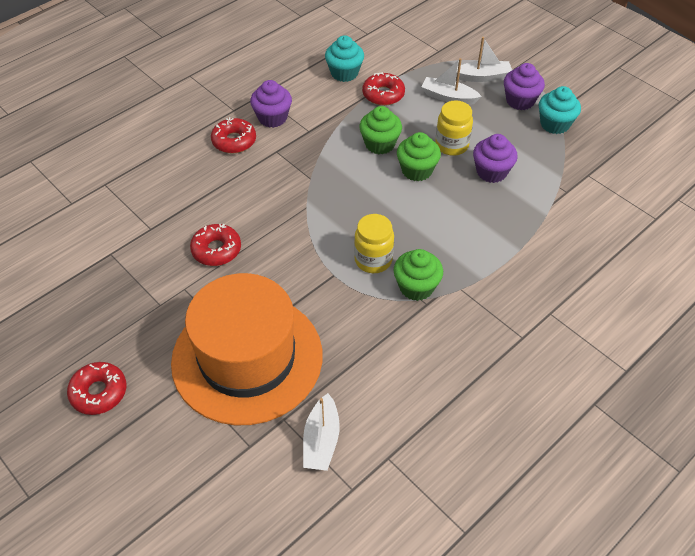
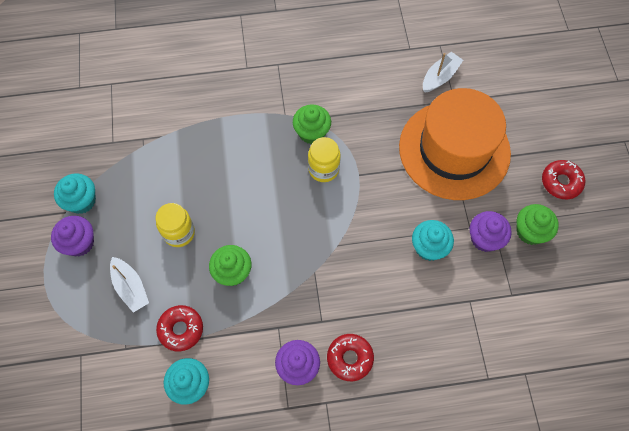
camera: 145 degrees left, 15 degrees up
(216, 250) = (429, 247): red donut -> turquoise cupcake
(417, 170) = (228, 226): green cupcake -> green cupcake (530, 231)
(482, 77) = (79, 292): white boat -> none
(491, 172) = (175, 188): purple cupcake -> purple cupcake (484, 238)

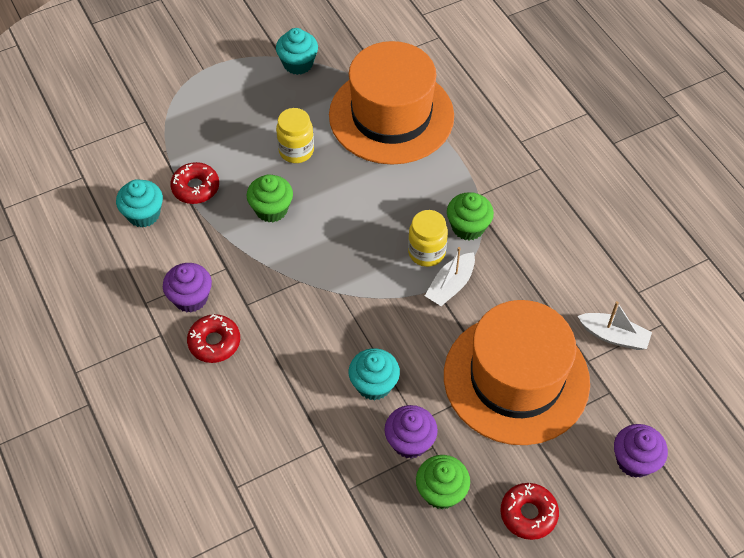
camera: 70 degrees right, 10 degrees down
(79, 243) = (254, 79): purple cupcake -> purple cupcake (634, 460)
(130, 287) = (224, 133): white boat -> white boat (450, 285)
(177, 147) = (391, 115): none -> orange hat

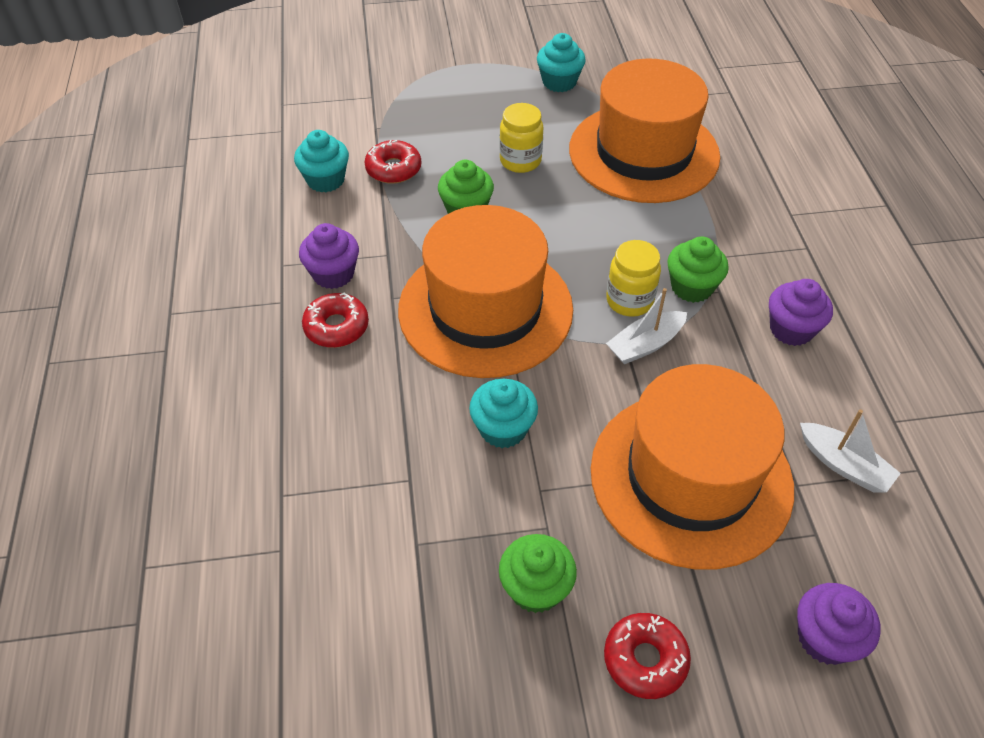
camera: 20 degrees right, 5 degrees down
(322, 292) = (485, 309): none -> orange hat
(410, 442) = (520, 511): purple cupcake -> purple cupcake (791, 329)

